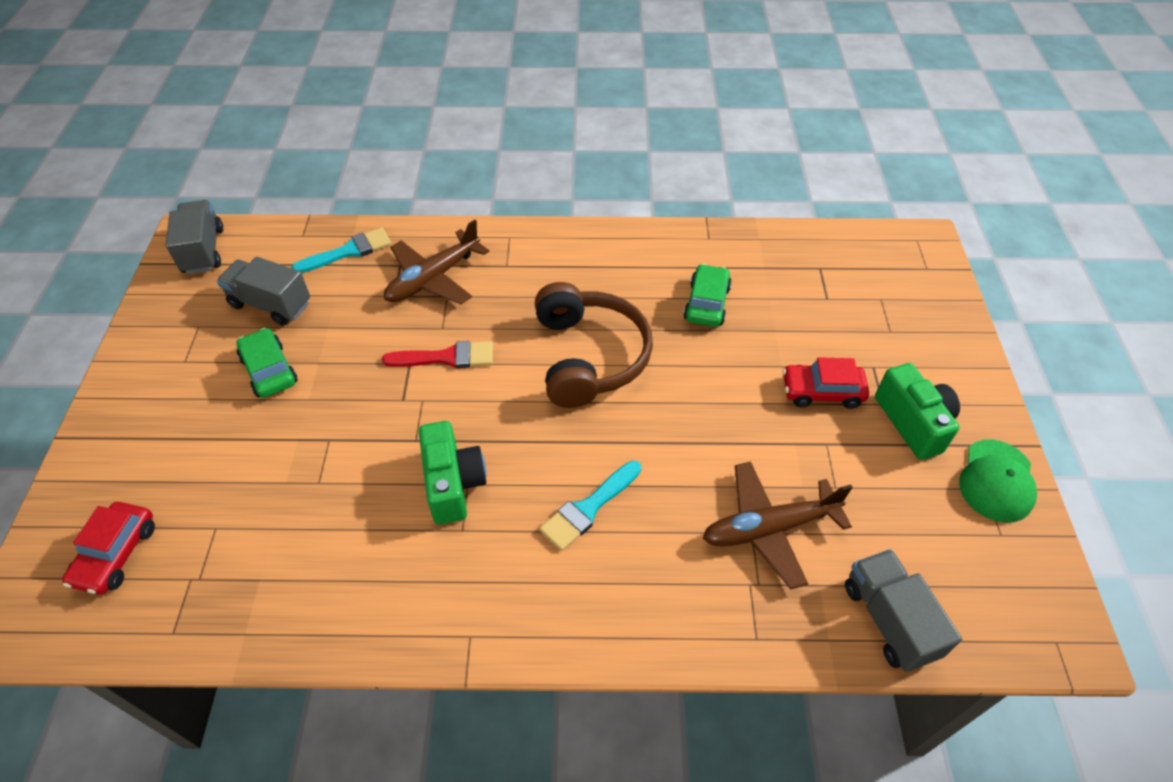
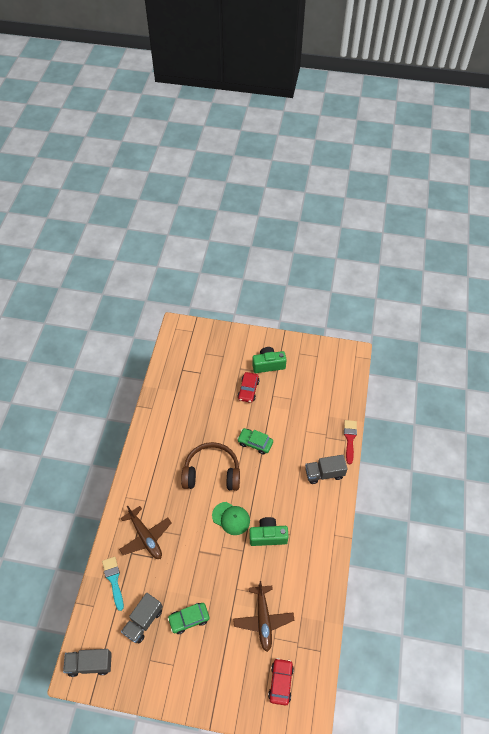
camera: 80 degrees left, 5 degrees up
(116, 554) = (281, 682): red car -> red car turned 105 degrees counterclockwise
(447, 357) = (199, 534): red brush -> red brush (350, 439)
(588, 508) = (287, 485): turquoise brush -> none
(706, 303) = (192, 419): green car -> green car (255, 443)
(769, 528) = (305, 425): brown plane -> brown plane (263, 619)
(889, 620) = (343, 399): grey truck -> grey truck (324, 473)
(996, 481) = (297, 349): green cap -> green cap (231, 518)

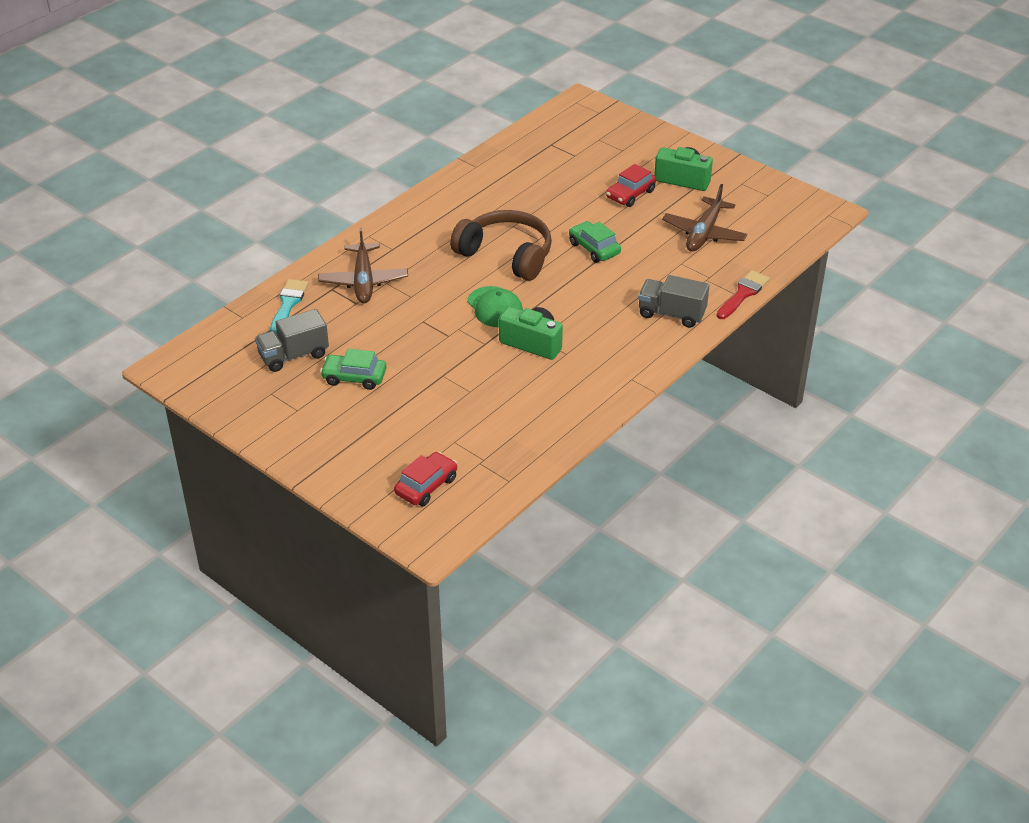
camera: 30 degrees right, 15 degrees down
(90, 664) = (194, 366): grey truck -> none
(263, 619) = (455, 418): brown plane -> brown plane (704, 233)

